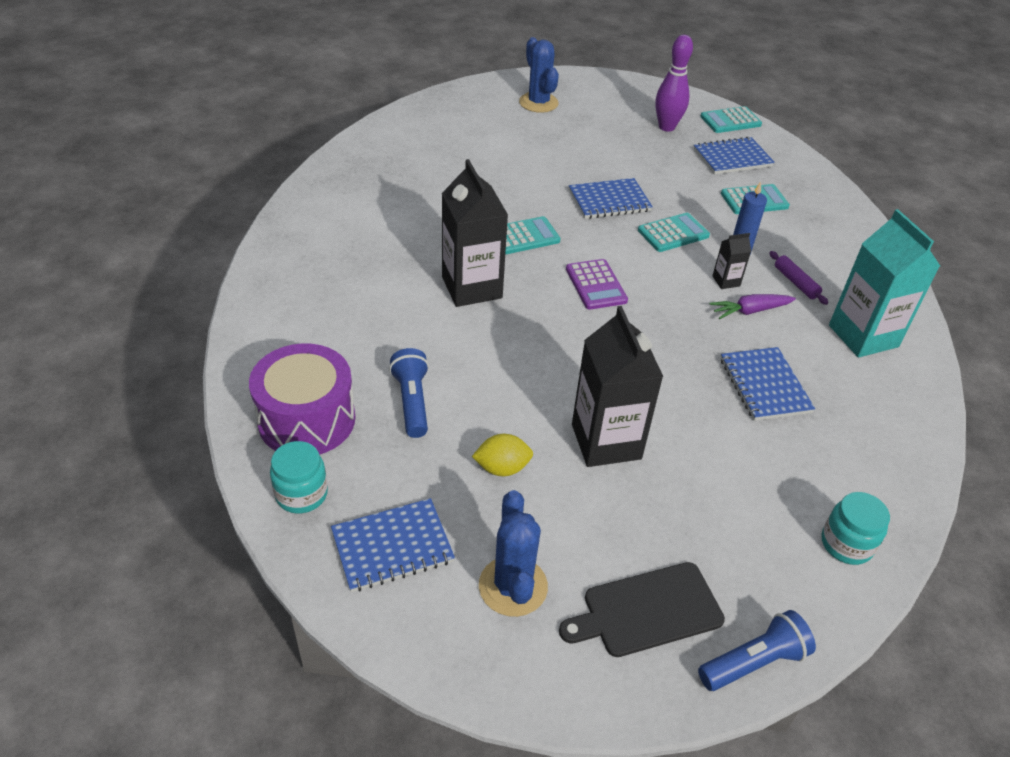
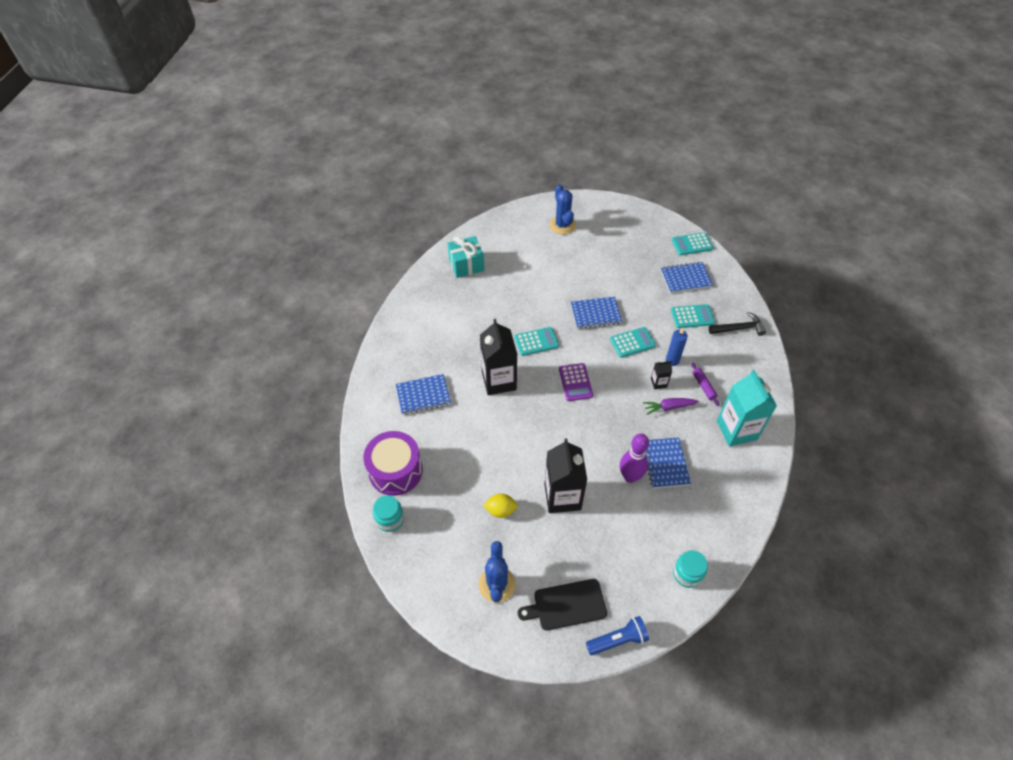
camera: 10 degrees right, 10 degrees up
(392, 546) = (435, 555): blue notebook -> blue notebook (423, 395)
(400, 149) = (466, 265): none -> turquoise gift
(412, 402) = (455, 462): blue flashlight -> none
(666, 127) = (646, 249): purple bowling pin -> purple bowling pin (630, 476)
(826, 212) = (739, 328): none -> black hammer

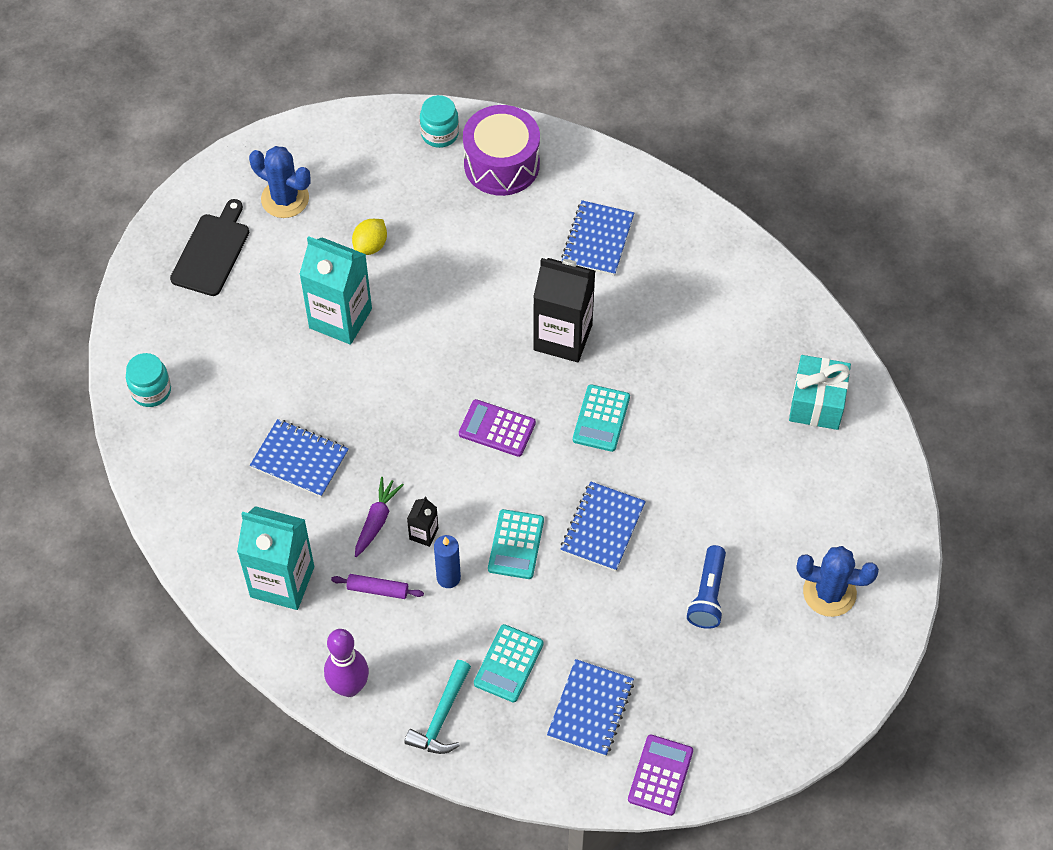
camera: 120 degrees right, 5 degrees up
(562, 497) = (340, 318): black carton -> turquoise carton
(618, 640) = (139, 278): blue flashlight -> blue flashlight (708, 595)
(630, 476) = (312, 408): purple bowling pin -> purple bowling pin (349, 687)
(692, 244) = (660, 775): turquoise calculator -> purple calculator
(739, 328) = (441, 717): black hammer -> turquoise hammer

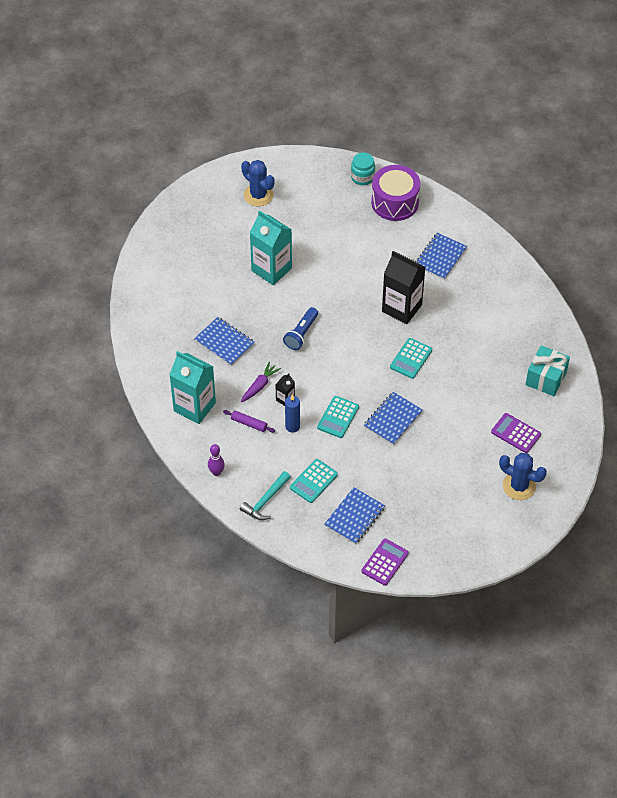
camera: 15 degrees right, 5 degrees down
(151, 391) = (148, 286): turquoise jar -> none
(212, 252) = (206, 216): black cutting board -> none
(349, 687) = (216, 472): purple bowling pin -> purple bowling pin, size x0.63
(370, 246) = (301, 232): yellow lemon -> none
(497, 428) = (346, 351): purple calculator -> purple calculator (516, 433)
(708, 595) = (444, 471): blue flashlight -> blue flashlight (301, 334)

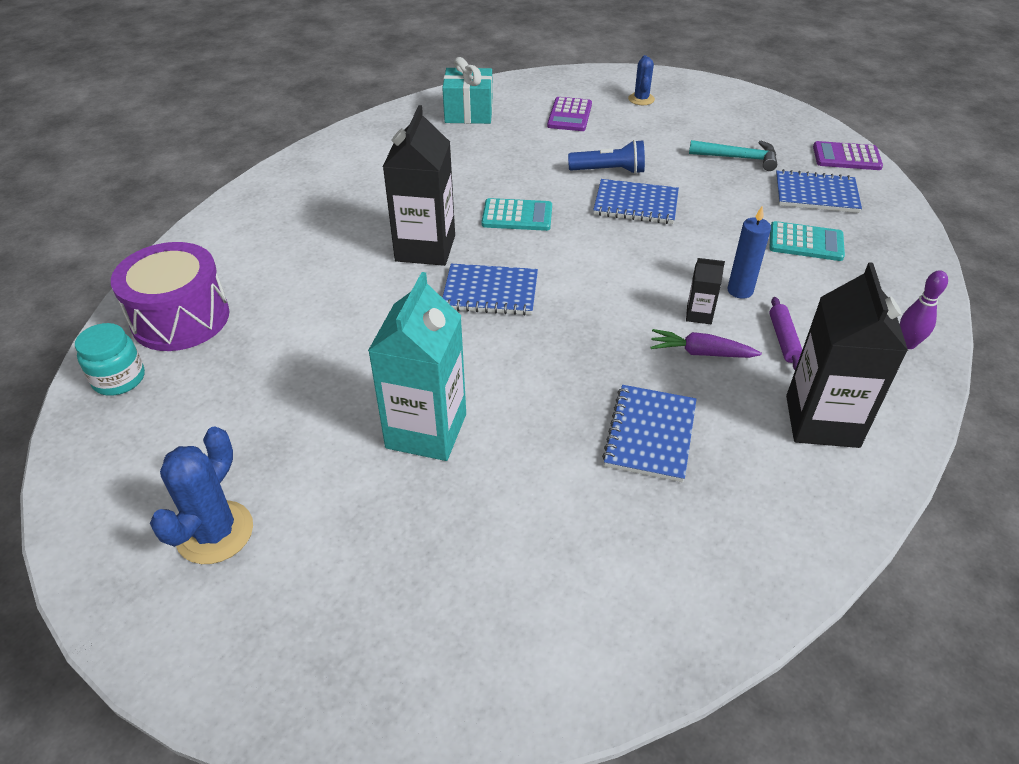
camera: 115 degrees left, 10 degrees down
(194, 407) = (822, 421): turquoise carton -> black carton
(265, 501) = (889, 276): turquoise hammer -> turquoise hammer (738, 158)
(301, 334) = (554, 339): blue flashlight -> blue flashlight (609, 171)
(338, 417) = (679, 252): turquoise calculator -> none
(440, 257) = (296, 238): blue notebook -> blue notebook (490, 292)
(519, 486) = (641, 99): blue cactus -> blue cactus, size x0.62

